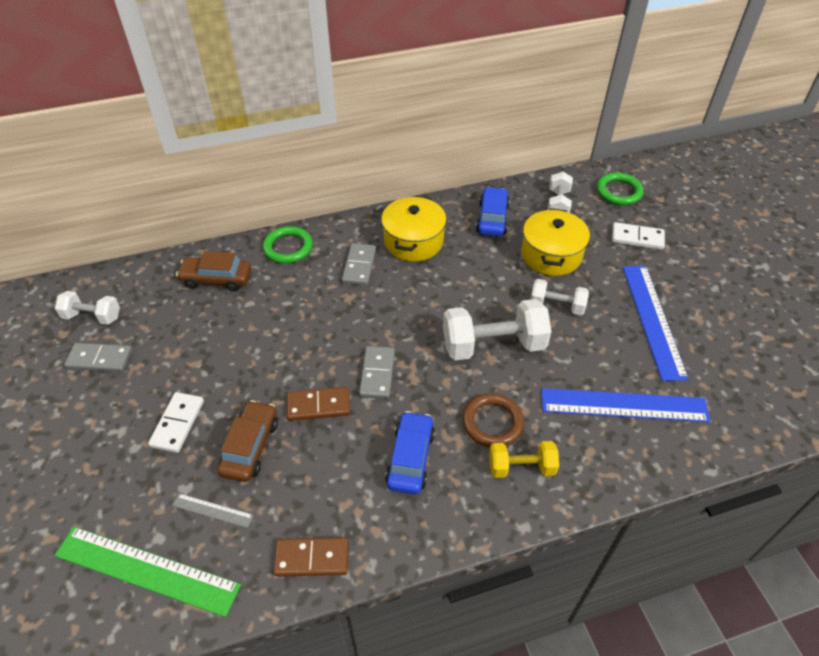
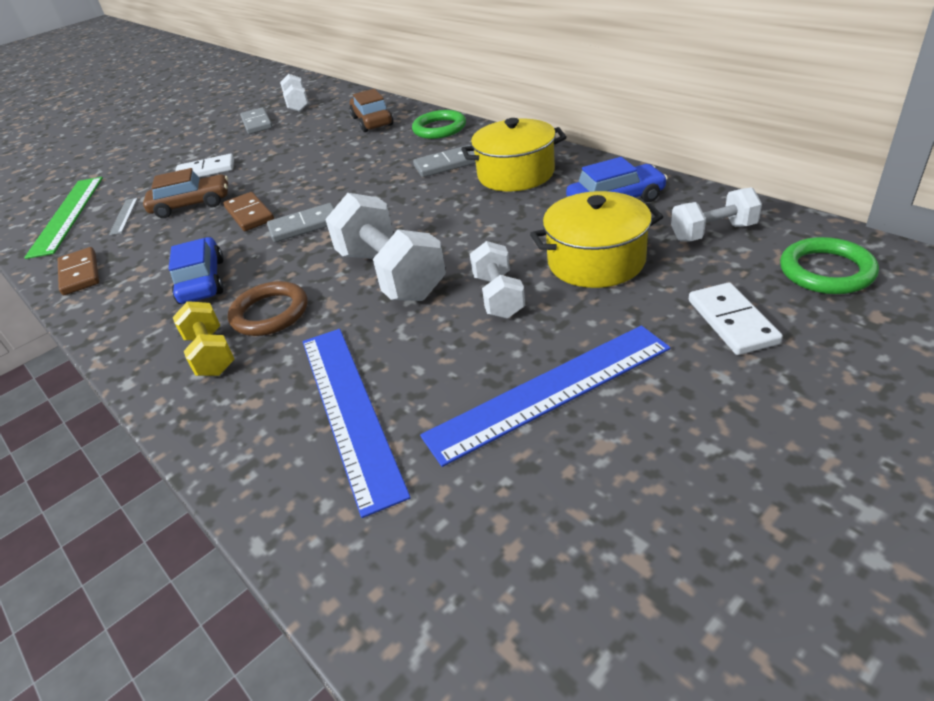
camera: 70 degrees right, 10 degrees down
(410, 458) = (202, 281): blue car -> blue car turned 90 degrees counterclockwise

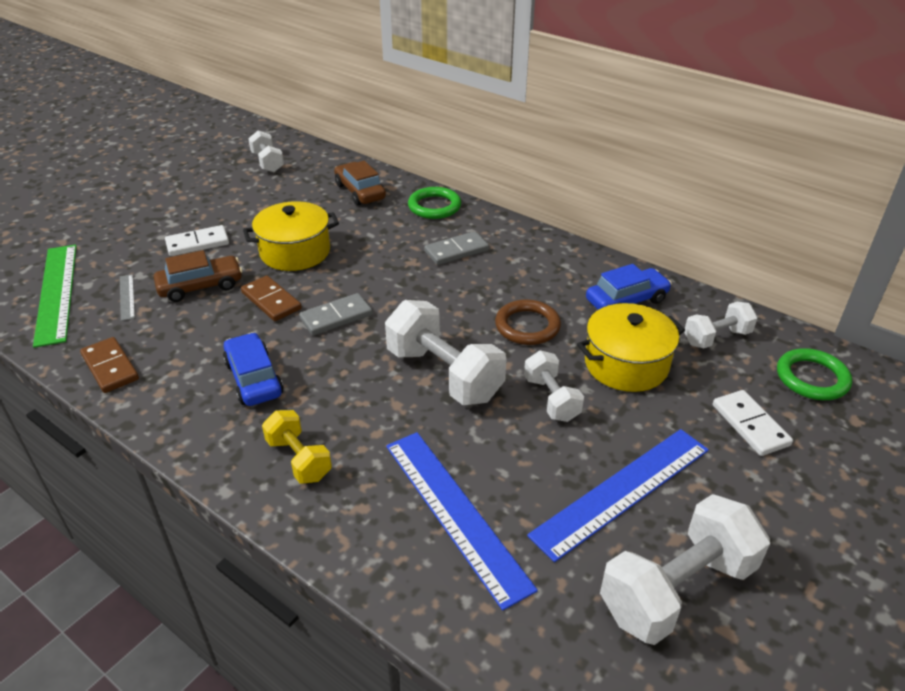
camera: 15 degrees left, 0 degrees up
(257, 123) = (231, 184): grey domino -> none
(270, 313) = (340, 415): brown ring -> brown ring (527, 326)
(516, 174) = (527, 266): yellow pot -> yellow pot (295, 252)
(584, 505) = (676, 589): none -> white dumbbell

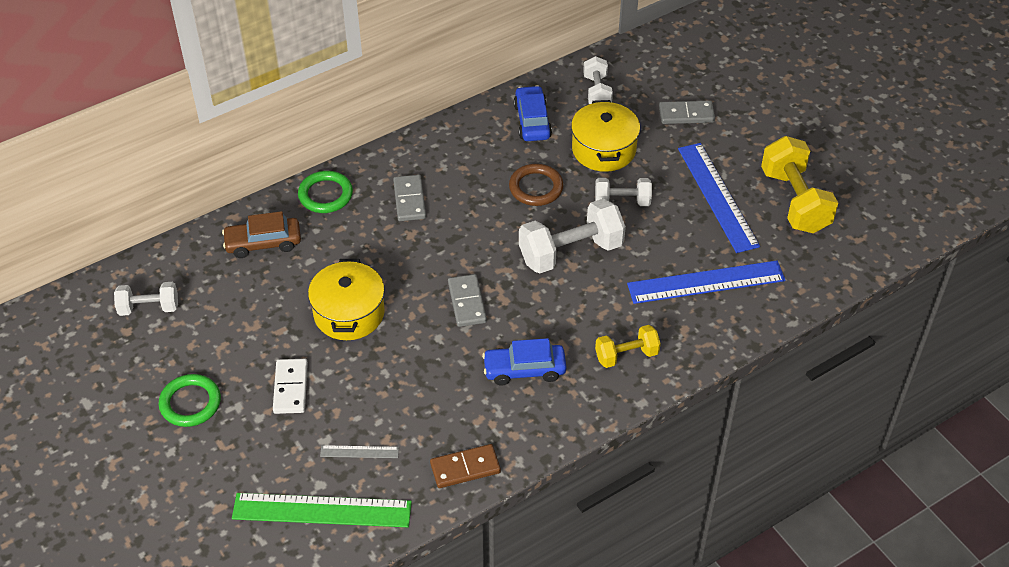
camera: 70 degrees left, 10 degrees up
(201, 286) = (371, 392): brown car -> none
(271, 301) = (421, 343): brown domino -> none
(676, 589) = (794, 201): white dumbbell -> yellow dumbbell
(750, 425) = (686, 114): white domino -> grey domino
(812, 378) = (657, 66): green ring -> green ring (190, 403)

